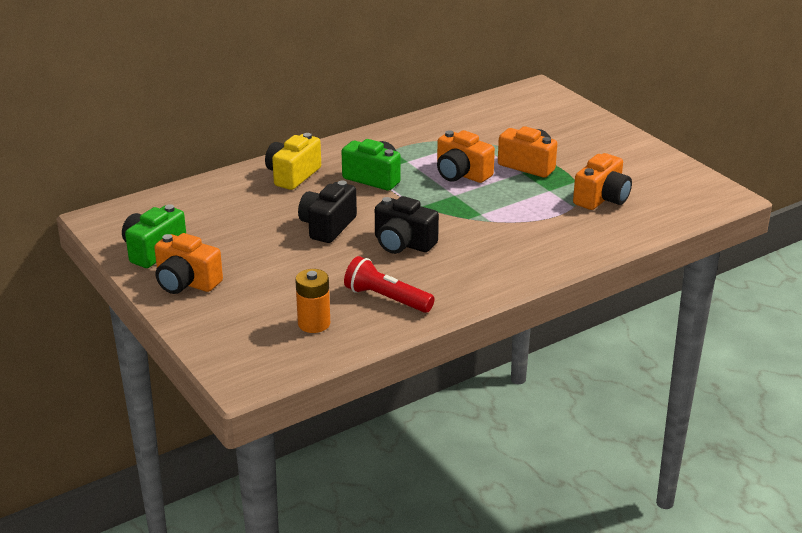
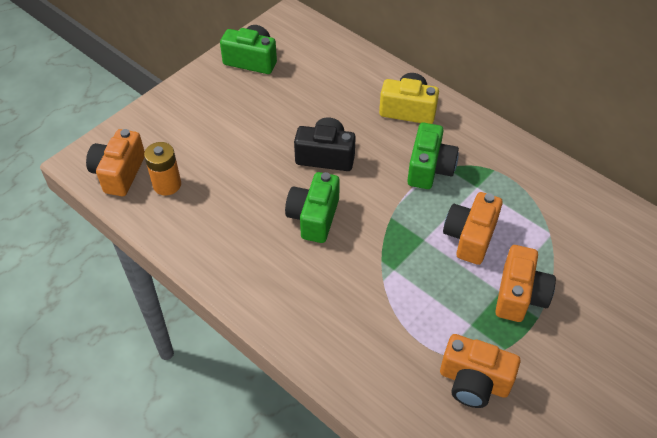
camera: 75 degrees right, 20 degrees up
(186, 282) = (210, 92): orange camera -> orange camera (119, 173)
(386, 298) = (216, 225): red flashlight -> none
(403, 244) = (314, 217): black camera -> green camera

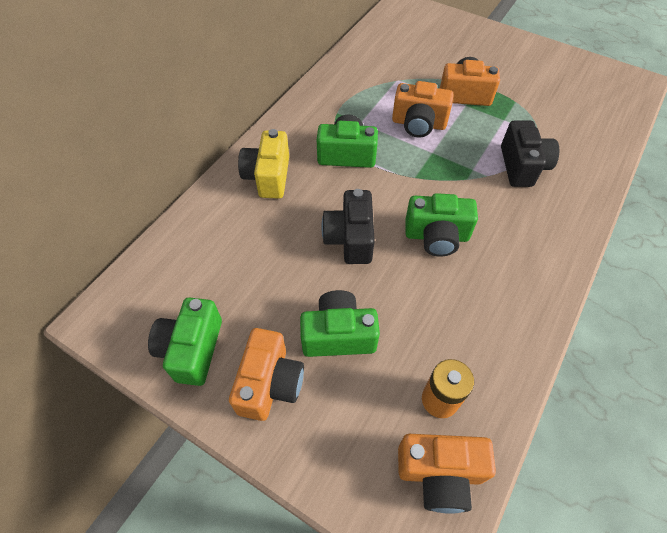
camera: 100 degrees left, 5 degrees up
(237, 136) = (338, 335): none -> green camera
(391, 318) = (522, 166): none -> black camera
(474, 382) = (552, 116): orange camera -> orange camera (270, 383)

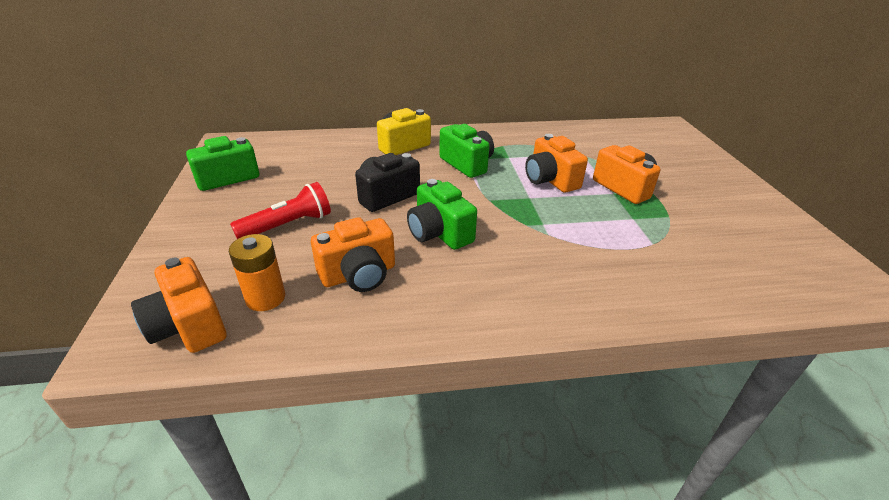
camera: 50 degrees right, 20 degrees down
(270, 383) = (221, 214): orange camera -> orange camera (359, 274)
(338, 335) = (288, 225): green camera -> red flashlight
(522, 166) = (591, 249): black camera -> none

